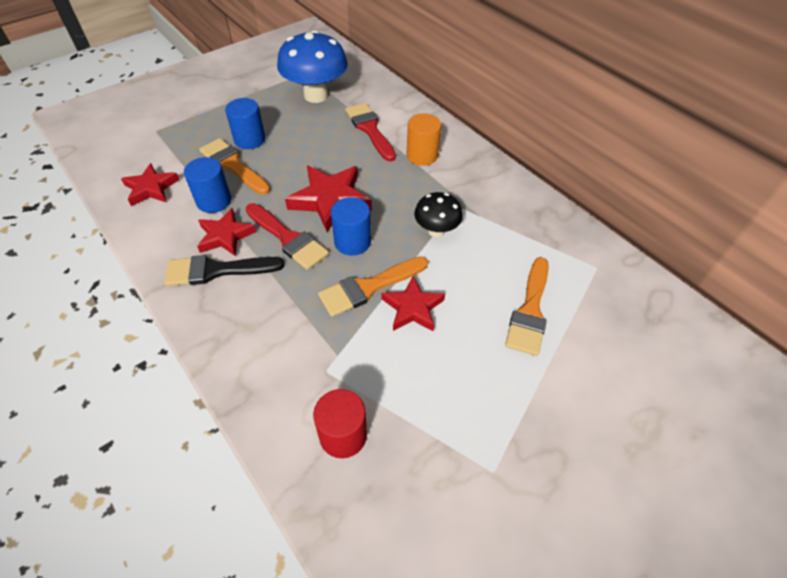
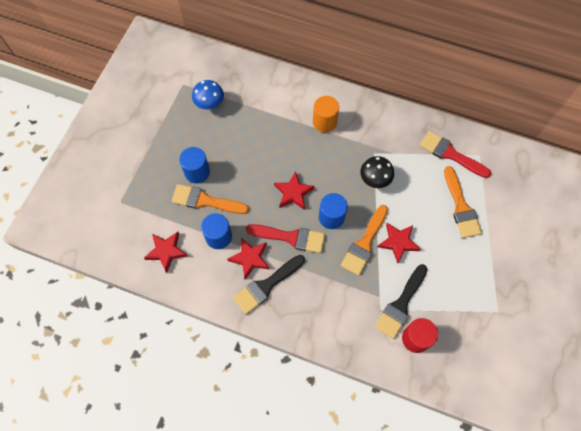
camera: 30 degrees left, 15 degrees up
(316, 95) = (210, 104): blue mushroom -> blue mushroom, size x0.56
(330, 200) = (293, 193): red star -> red star, size x0.65
(357, 380) = (401, 304): none -> black brush
(370, 129) = (273, 117): red brush -> red brush (450, 154)

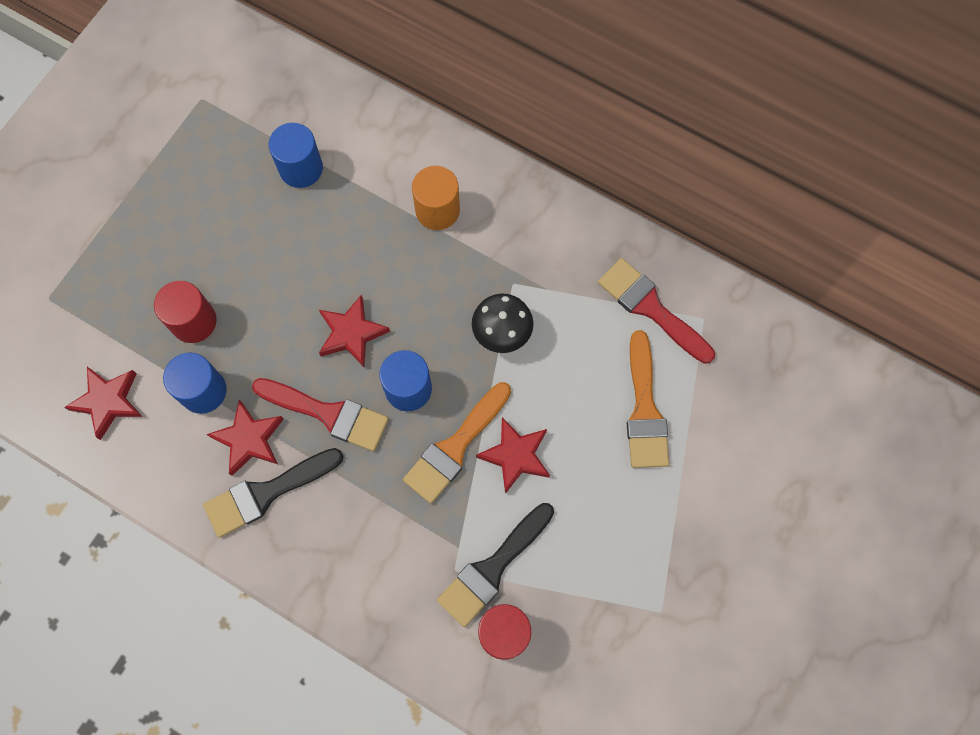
camera: 10 degrees right, 5 degrees up
(197, 172) = (191, 267): blue cylinder -> blue cylinder (301, 168)
(205, 201) = (194, 321): orange brush -> red cylinder
(210, 104) = (240, 143): blue mushroom -> none

